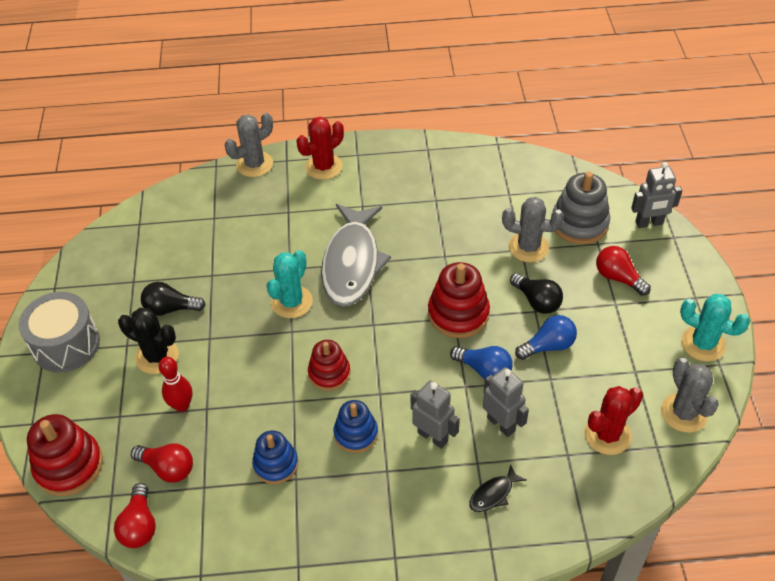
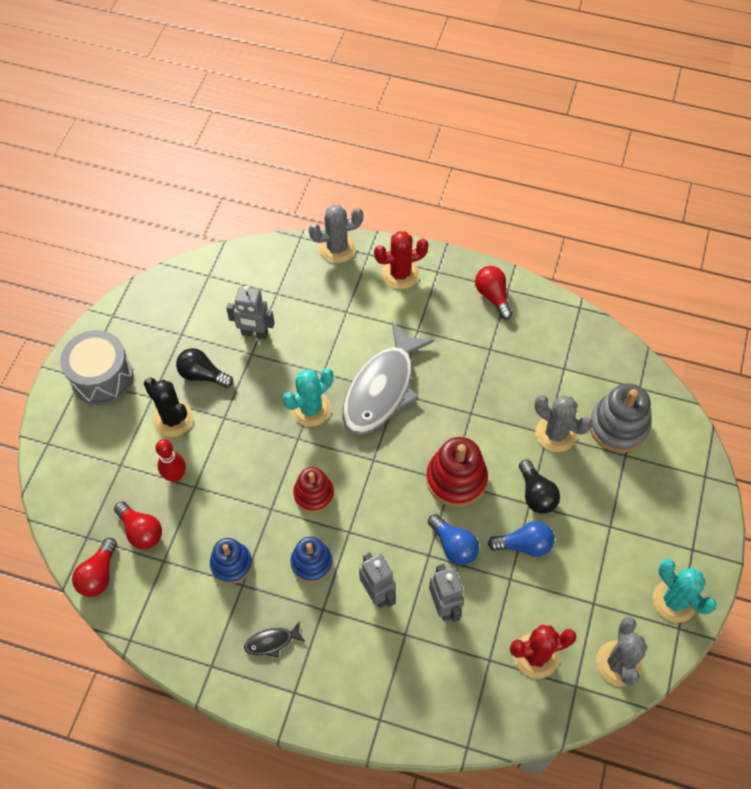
camera: 20 degrees right, 10 degrees up
(69, 466) = (63, 496): red stacking toy -> none
(493, 494) = (405, 670): black fish -> black fish (272, 642)
(618, 278) = (627, 499): red light bulb -> red light bulb (492, 296)
(649, 223) = (688, 452): grey robot -> grey robot (254, 333)

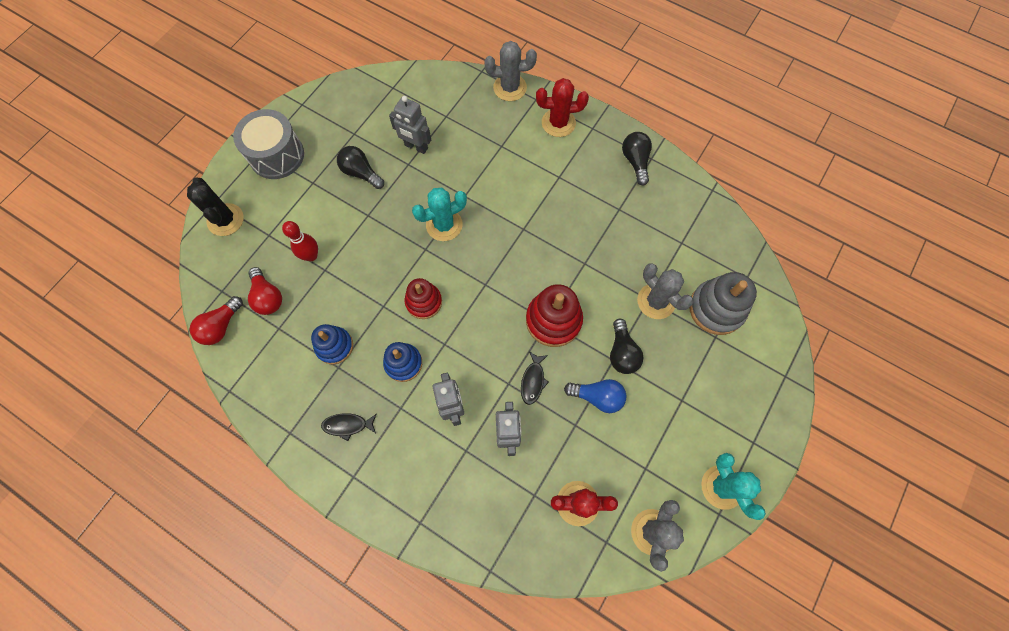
camera: 15 degrees right, 10 degrees up
(173, 419) = (324, 205): black cactus -> black cactus (225, 220)
(382, 389) = (512, 222): grey fish -> none
(453, 546) = (533, 381): blue light bulb -> black fish
(492, 296) = (635, 161): red light bulb -> black light bulb

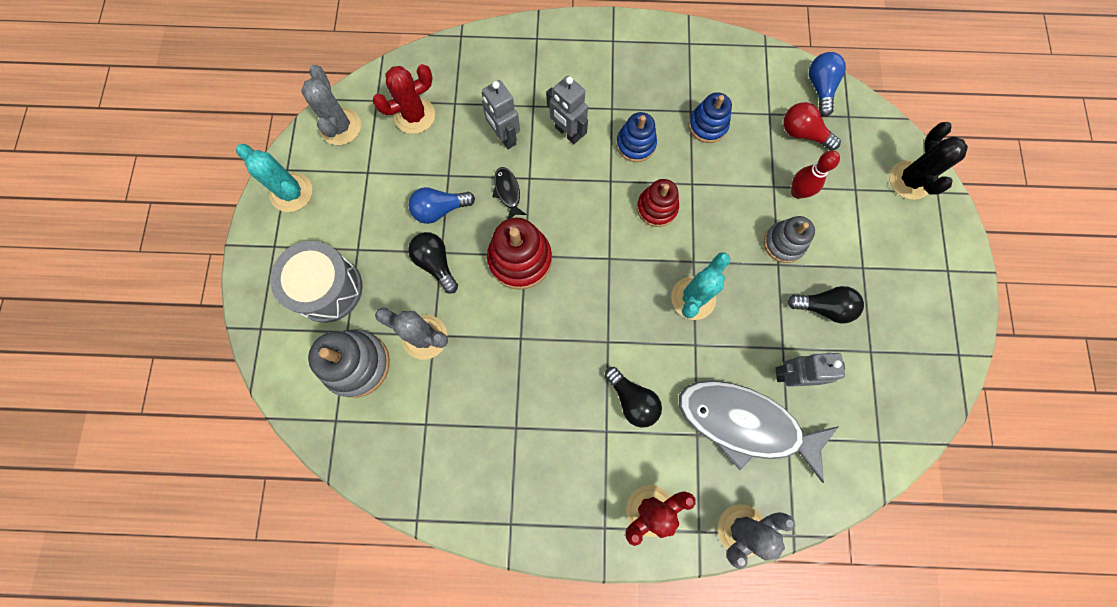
camera: 150 degrees right, 5 degrees up
(221, 326) = (820, 88): red light bulb -> blue light bulb
(225, 220) = (909, 180): black cactus -> black cactus turned 60 degrees clockwise
(277, 155) = (926, 276): grey drum -> grey drum (328, 288)
(347, 425) = (646, 72): black fish -> none
(352, 226) = (784, 243): none -> grey stacking toy
(466, 136) = (745, 424): none -> grey fish
(635, 161) = (527, 507): black light bulb -> black light bulb (632, 400)

